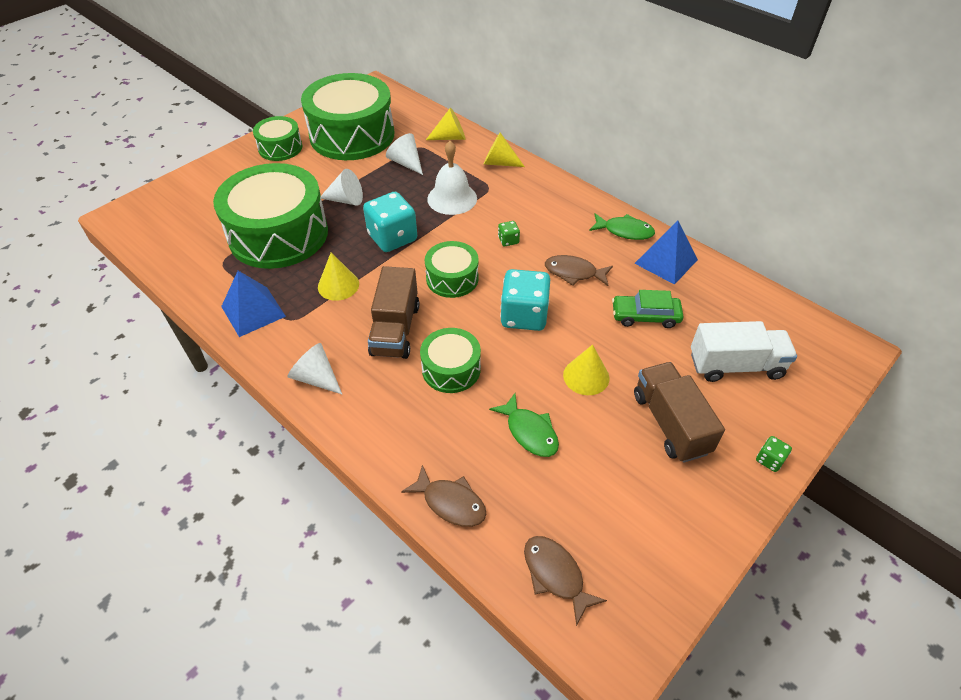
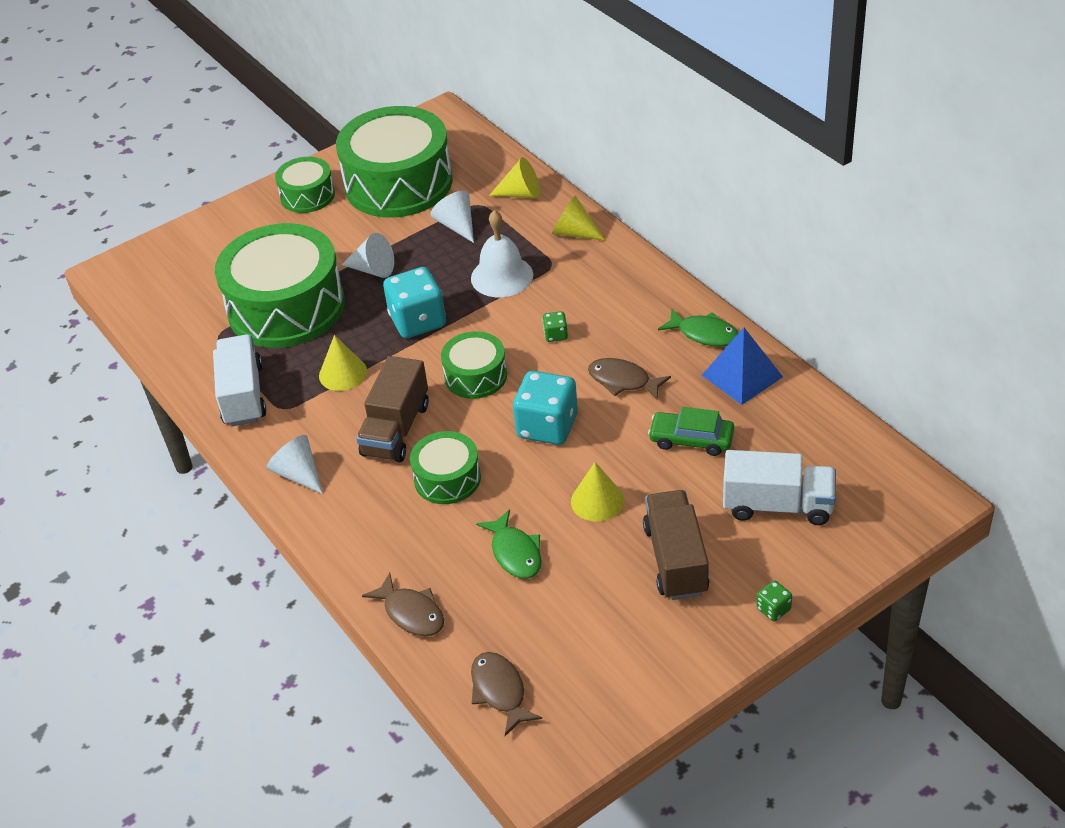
camera: 15 degrees right, 5 degrees down
(253, 311) = (243, 395): blue pyramid -> white truck

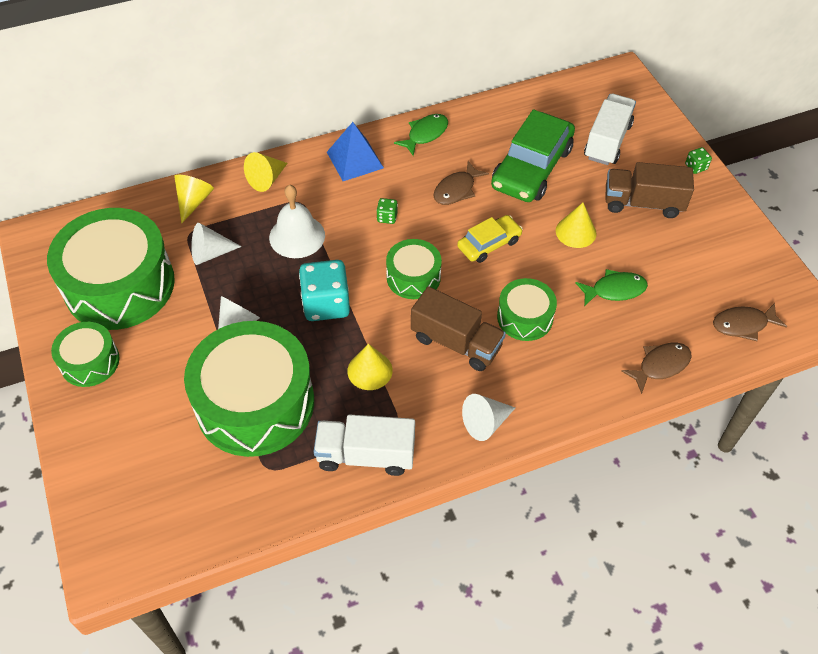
camera: 80 degrees left, 10 degrees up
(547, 426) = (489, 244): turquoise dice -> yellow car
(691, 439) = (531, 168): green car -> green car, size x1.82
(742, 376) = (477, 126): blue pyramid -> blue pyramid (355, 160)

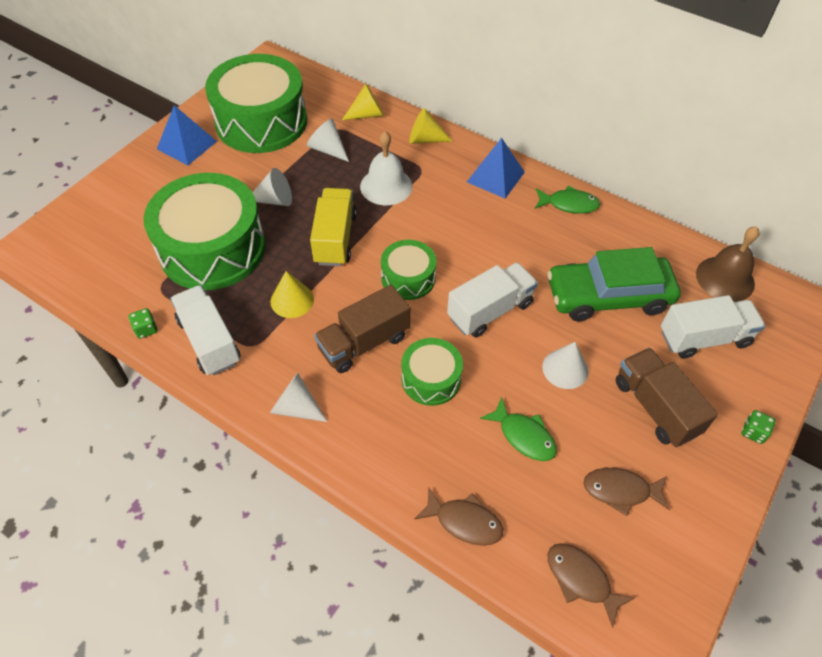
camera: 55 degrees right, 0 degrees up
(90, 362) = (187, 145): green drum -> blue pyramid
(326, 304) = (335, 239): turquoise dice -> yellow truck
(387, 217) = (455, 228): green dice -> green dice (146, 329)
(456, 190) = (529, 257): brown fish -> brown fish (620, 490)
(456, 342) = (364, 343): brown truck -> brown truck turned 60 degrees clockwise
(489, 244) = (490, 311): yellow car -> white truck
(567, 97) = (725, 278): none -> brown bell
(576, 232) = (565, 369): yellow cone -> white cone

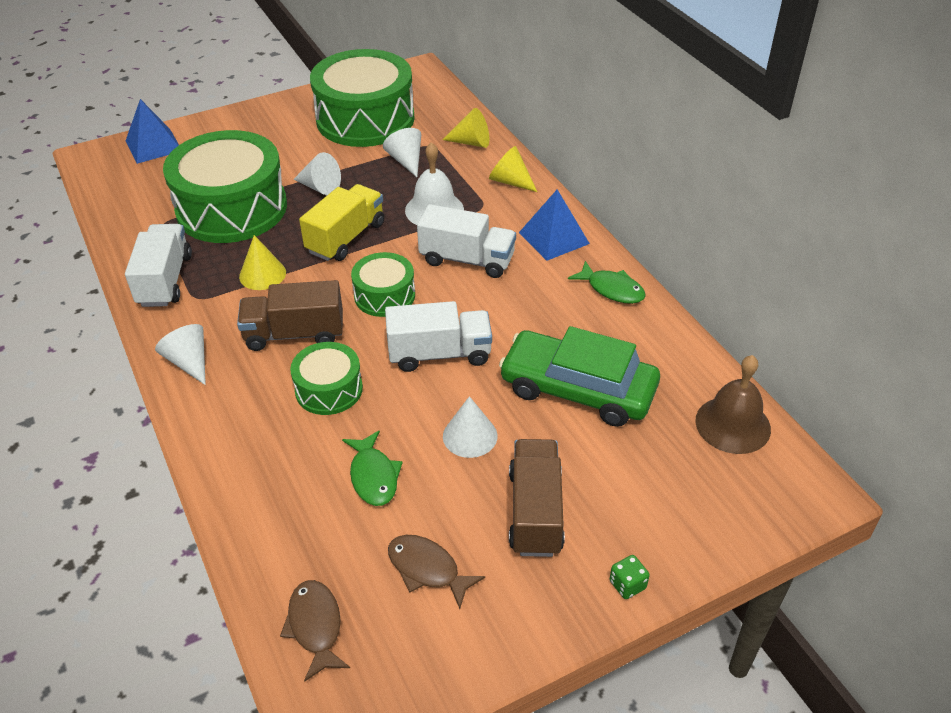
camera: 30 degrees right, 10 degrees down
(146, 329) = (123, 251): green dice -> none
(187, 145) = (283, 118): blue pyramid -> blue pyramid (153, 145)
(464, 521) = (251, 522): brown fish -> none
(704, 338) = (652, 471): white truck -> white truck (467, 260)

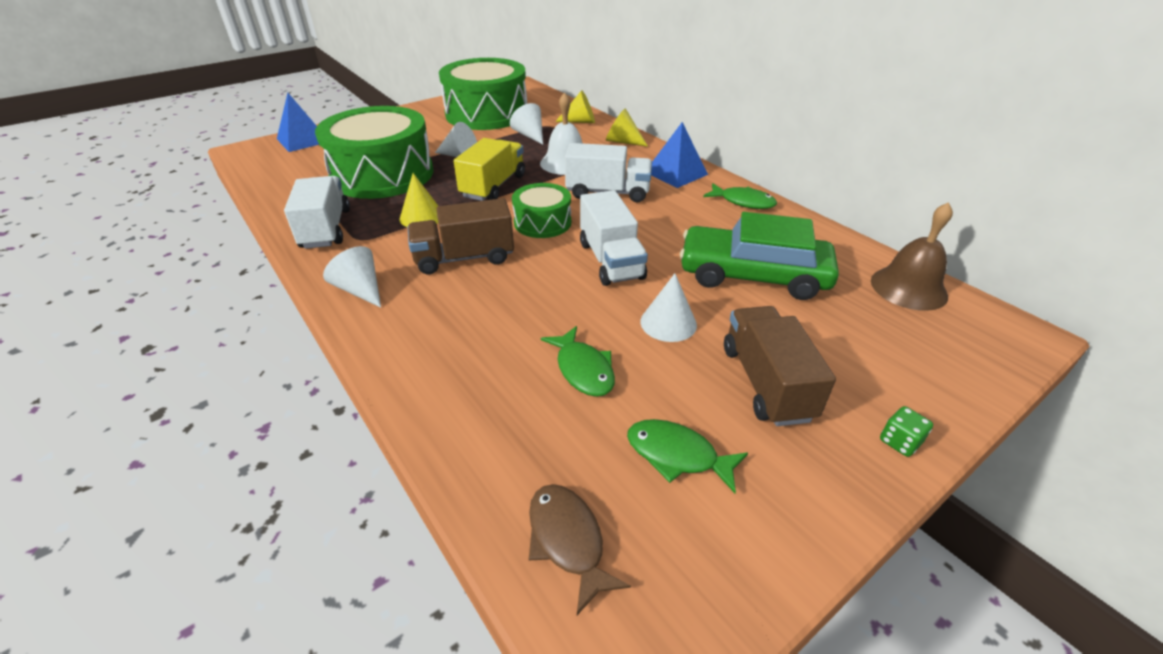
camera: 10 degrees left, 5 degrees down
(329, 389) = (511, 298): green drum -> none
(427, 569) = (677, 455): brown fish -> green fish
(439, 354) = (611, 260): white truck -> white truck turned 90 degrees clockwise

